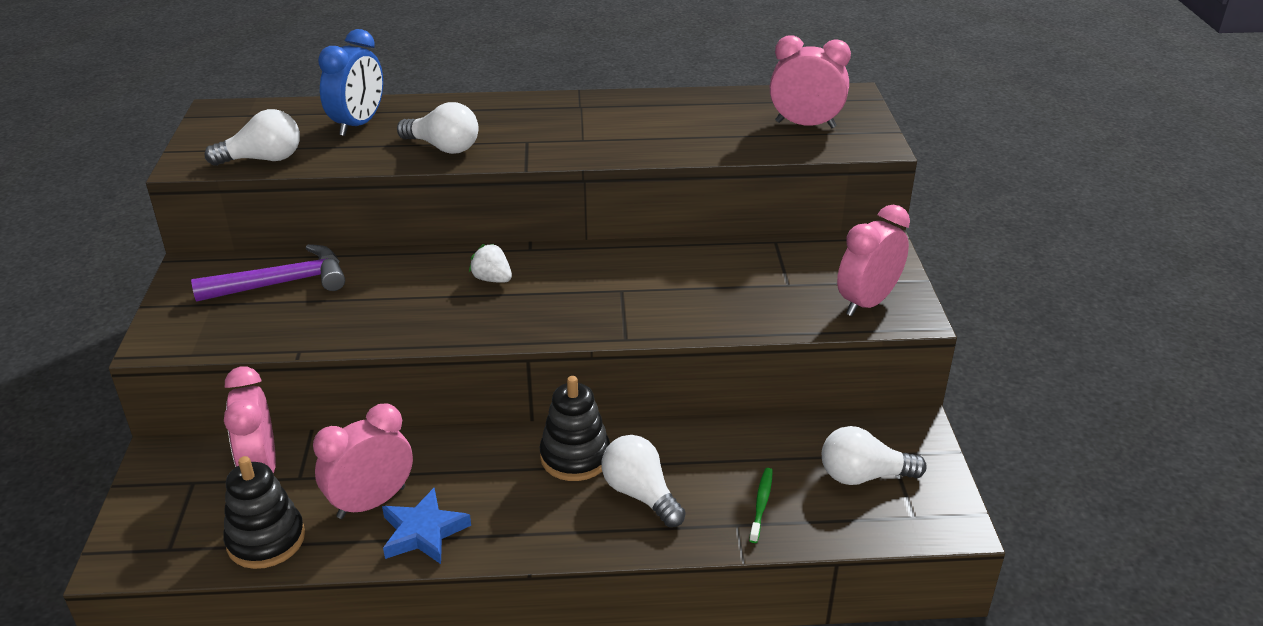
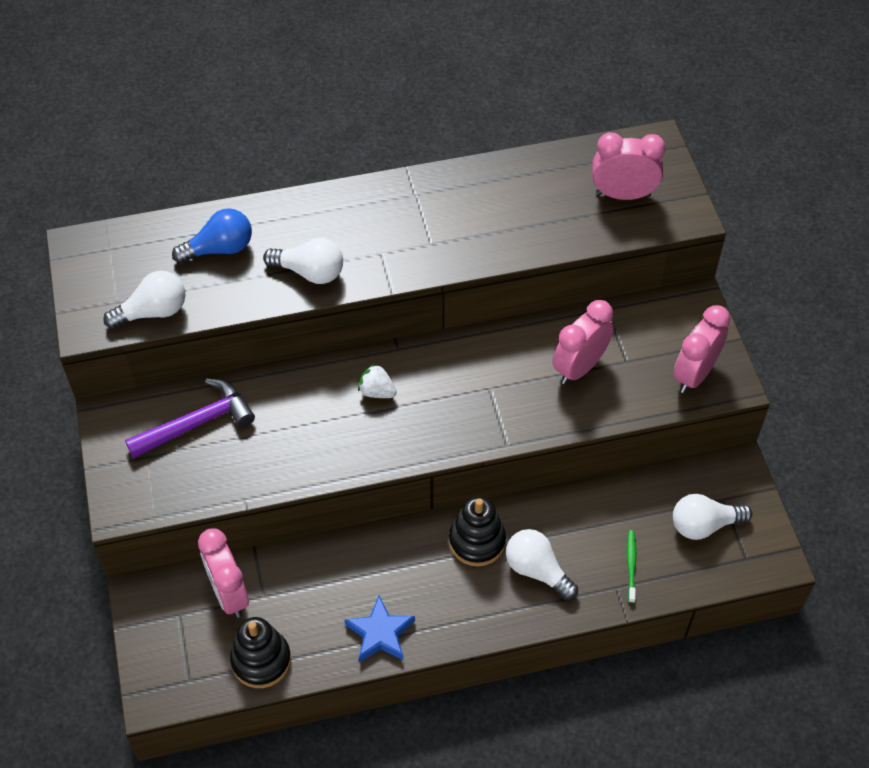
camera: 10 degrees left, 20 degrees up
(358, 124) = (219, 249): blue clock -> blue light bulb
(371, 502) = (330, 612): pink clock -> pink clock (579, 367)

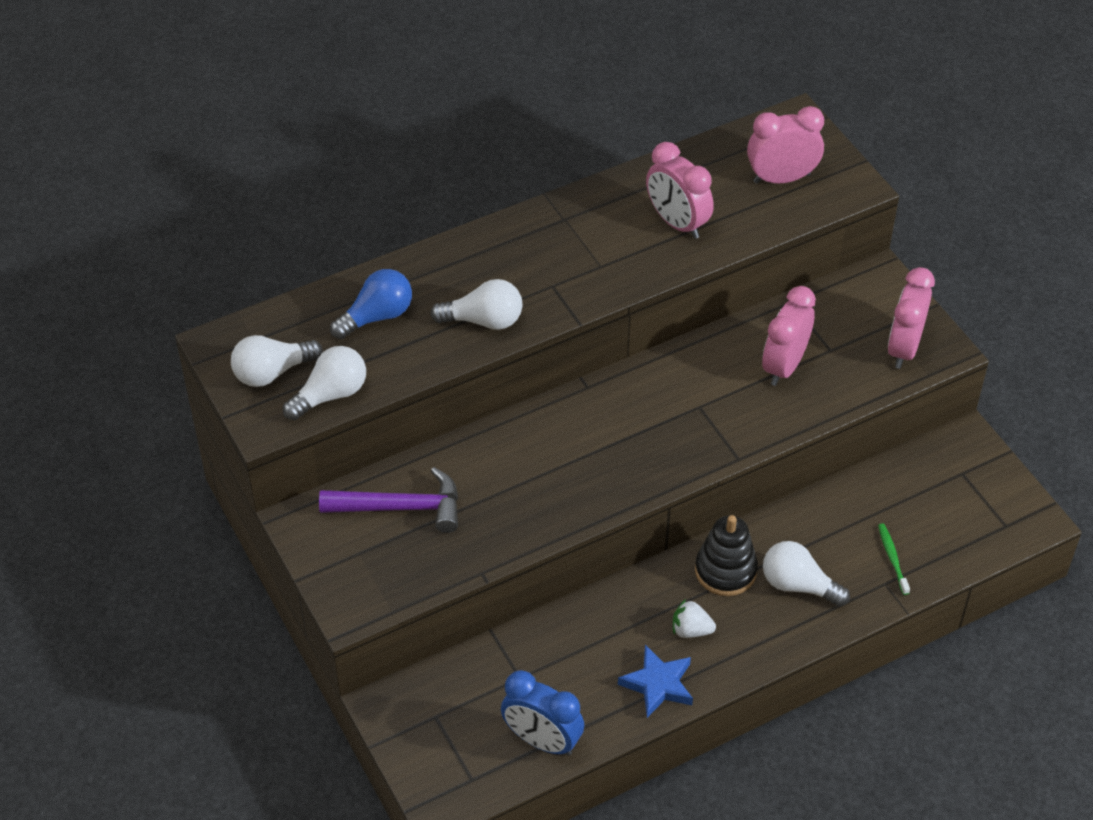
camera: 15 degrees left, 5 degrees down
(197, 423) = (400, 508): purple hammer -> purple hammer turned 45 degrees clockwise
(229, 594) = (482, 683): pink clock -> pink clock (677, 223)
(261, 660) = (542, 741): black stacking toy -> blue clock
(377, 391) = (582, 434): white strawberry -> white strawberry (691, 630)
(704, 525) = (952, 502): white light bulb -> white light bulb (272, 372)

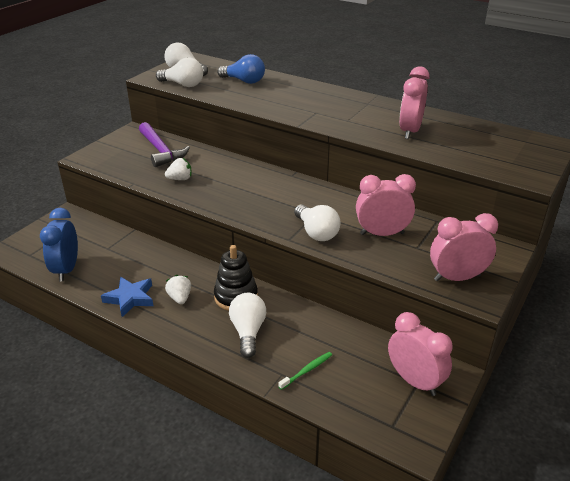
camera: 60 degrees right, 15 degrees down
(484, 320) = (270, 103): white light bulb -> white light bulb (316, 232)
(508, 514) = (180, 179): none -> white strawberry
(781, 178) = (495, 151): pink clock -> pink clock (414, 381)

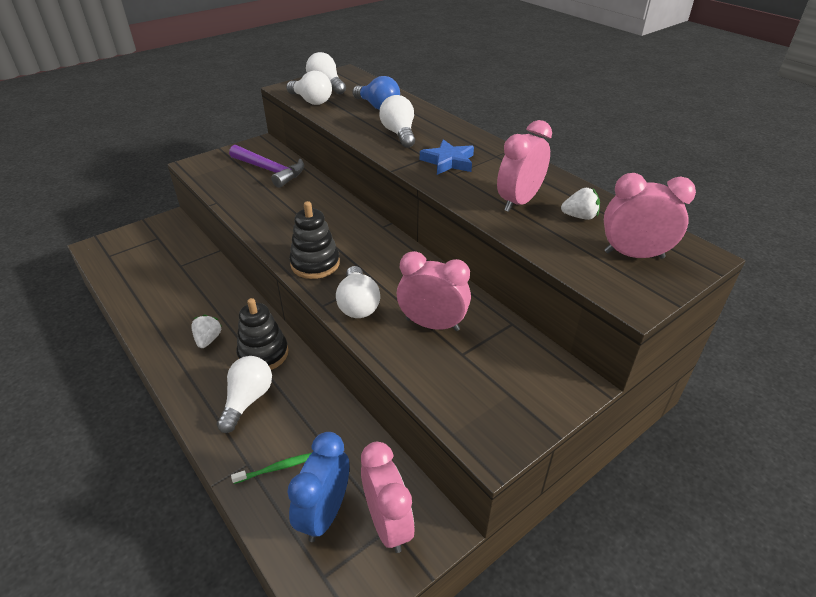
camera: 20 degrees right, 5 degrees up
(66, 269) = (128, 279): blue clock -> blue clock (324, 513)
(130, 298) = (162, 327): blue star -> blue star (448, 162)
(161, 151) = (270, 171): purple hammer -> purple hammer turned 45 degrees counterclockwise
(180, 179) = (264, 207): white strawberry -> white strawberry (579, 216)
(259, 212) = (315, 264): none -> black stacking toy
(280, 99) = (399, 133): none -> white light bulb
(457, 277) = (483, 410): pink clock -> pink clock (633, 255)

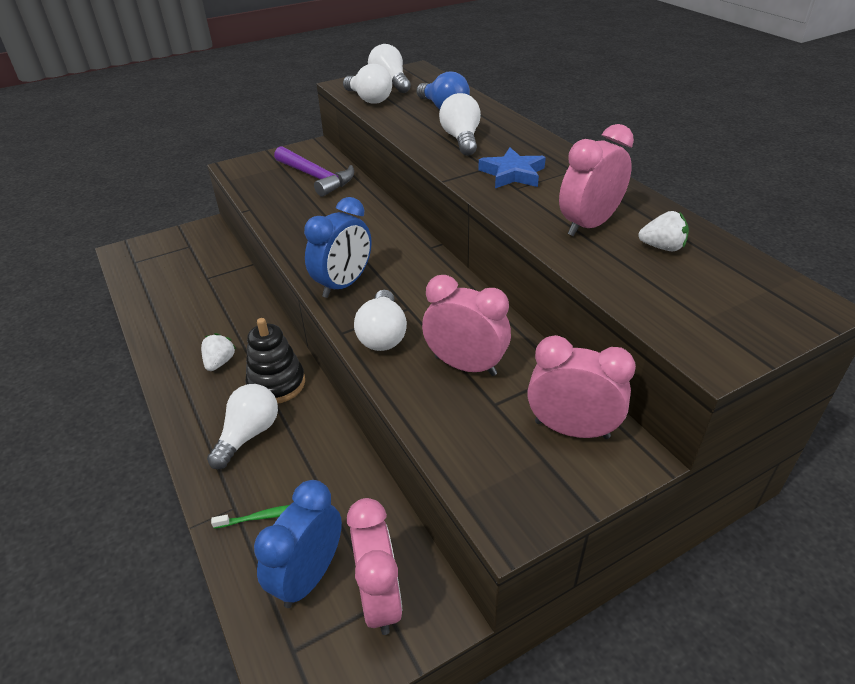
camera: 10 degrees right, 0 degrees up
(315, 264) = (343, 284): black stacking toy -> blue clock
(633, 255) = (723, 298): pink clock -> pink clock (571, 429)

